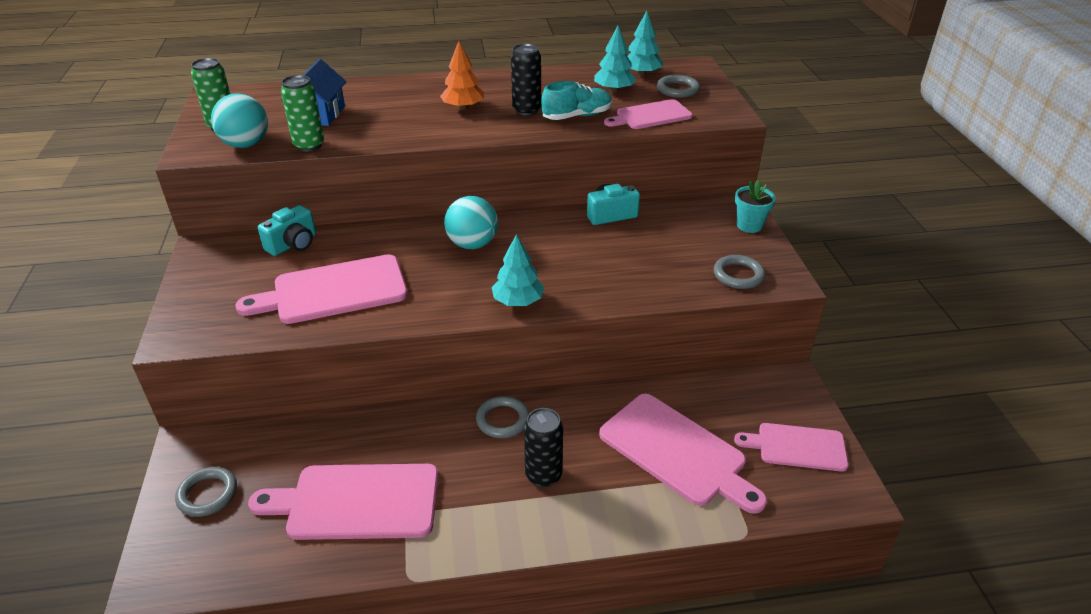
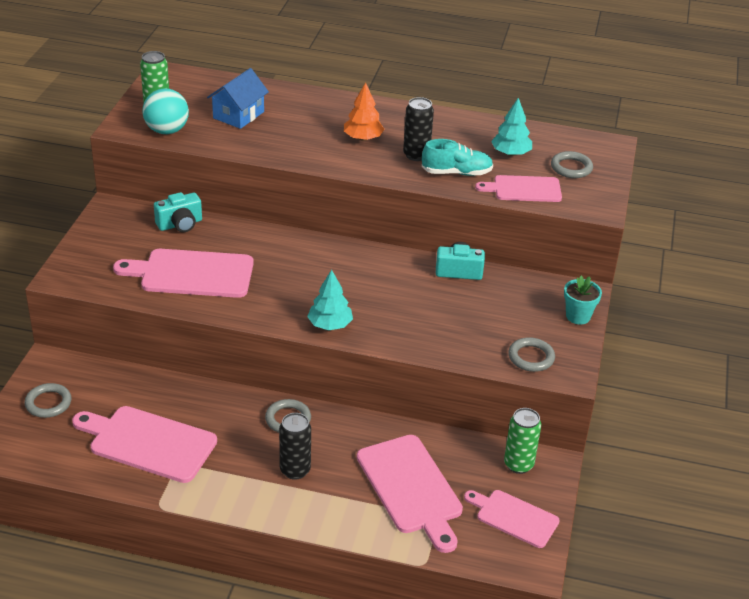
camera: 20 degrees right, 0 degrees up
(309, 145) = (215, 144): green can -> green can (518, 464)
(472, 244) = (323, 265): turquoise ball -> none
(641, 74) = (550, 141): turquoise tree -> none

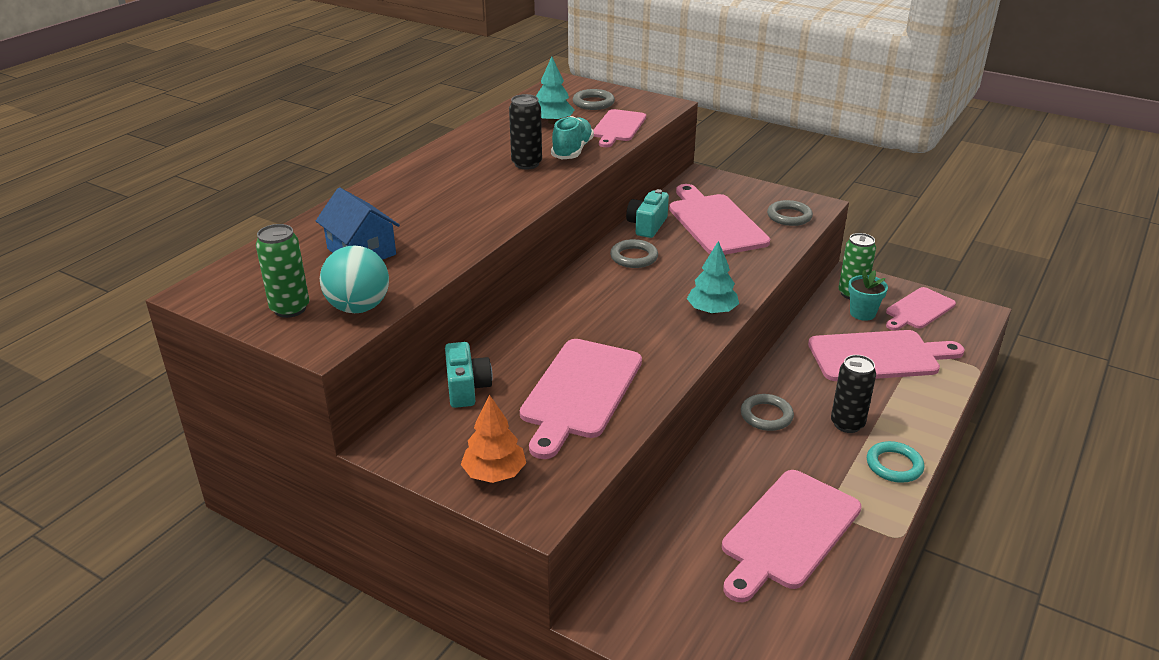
camera: 70 degrees left, 5 degrees down
(48, 403) = (691, 624): grey ring -> grey ring (634, 257)
(248, 502) = (894, 465): none -> turquoise ring
(363, 138) = (473, 185): orange tree -> orange tree (494, 473)
(488, 310) = (715, 223): none -> pink cutting board
(578, 316) = (736, 185): turquoise flower pot -> turquoise flower pot (862, 313)

